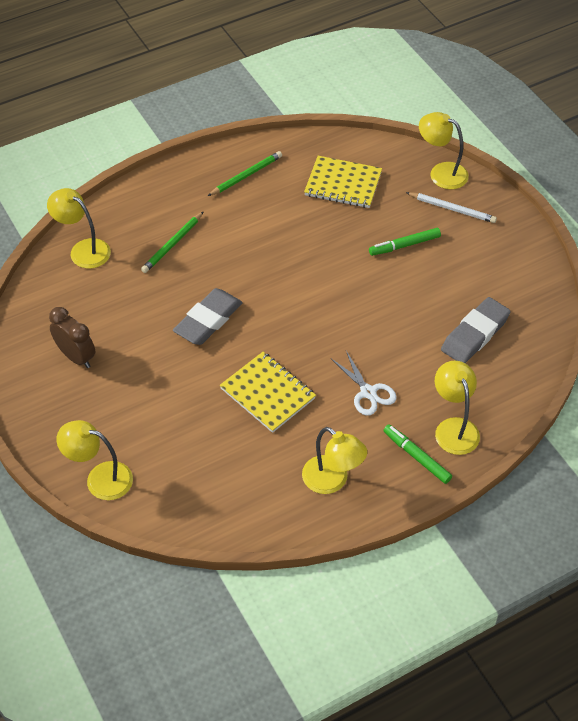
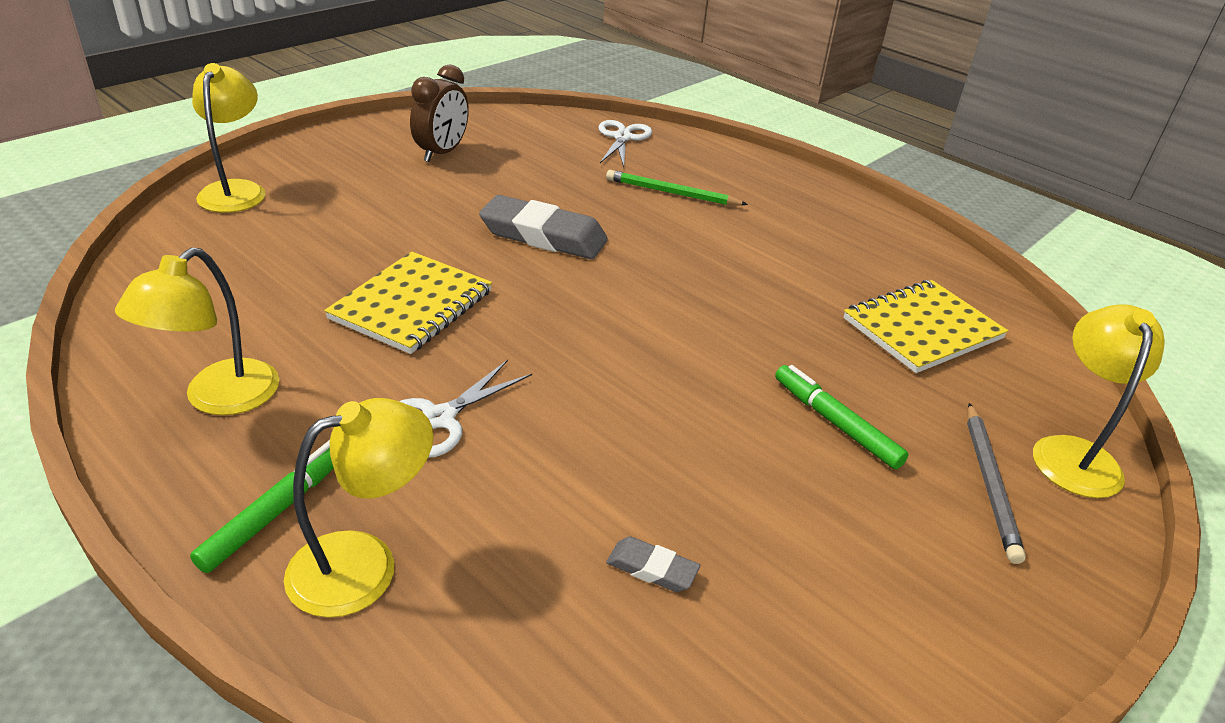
camera: 70 degrees right, 15 degrees down
(83, 249) = (622, 138): yellow lamp -> white scissors
(246, 176) = (851, 234): green pencil -> none
(343, 184) = (922, 329): yellow notebook -> yellow notebook turned 60 degrees clockwise
(452, 209) = (989, 483): white pencil -> grey pencil
(475, 334) = (652, 569): grey eraser -> grey eraser, size x0.47

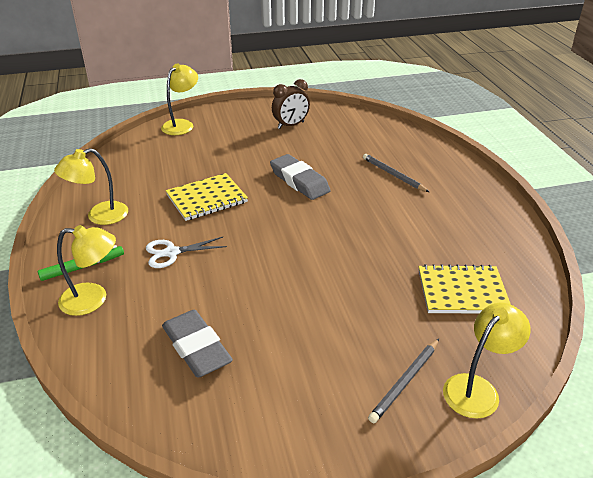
camera: 35 degrees right, 0 degrees up
(622, 138) = (397, 136): white scissors -> none
(652, 569) = (196, 348): grey eraser -> grey eraser, size x2.15
(672, 193) = (393, 175): green pencil -> grey pencil
(835, 423) = (352, 321): green marker -> none

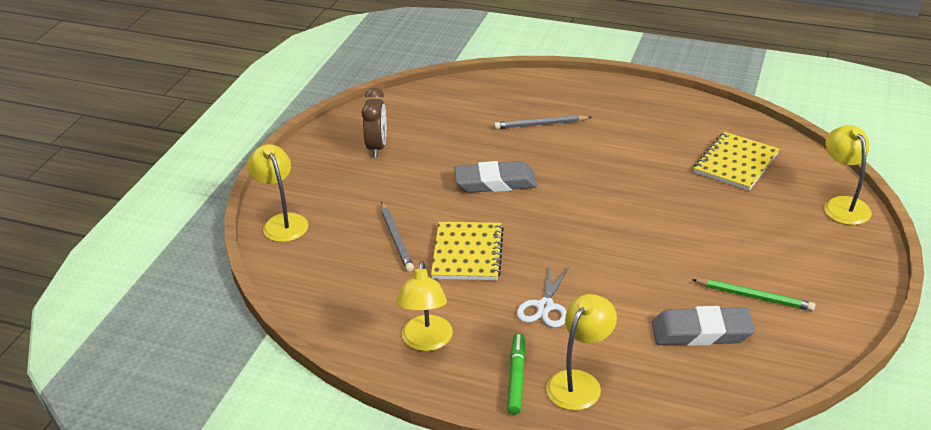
camera: 55 degrees left, 0 degrees up
(270, 367) = (754, 297): none -> green pencil
(405, 381) = (815, 234): grey pencil -> grey pencil (396, 239)

